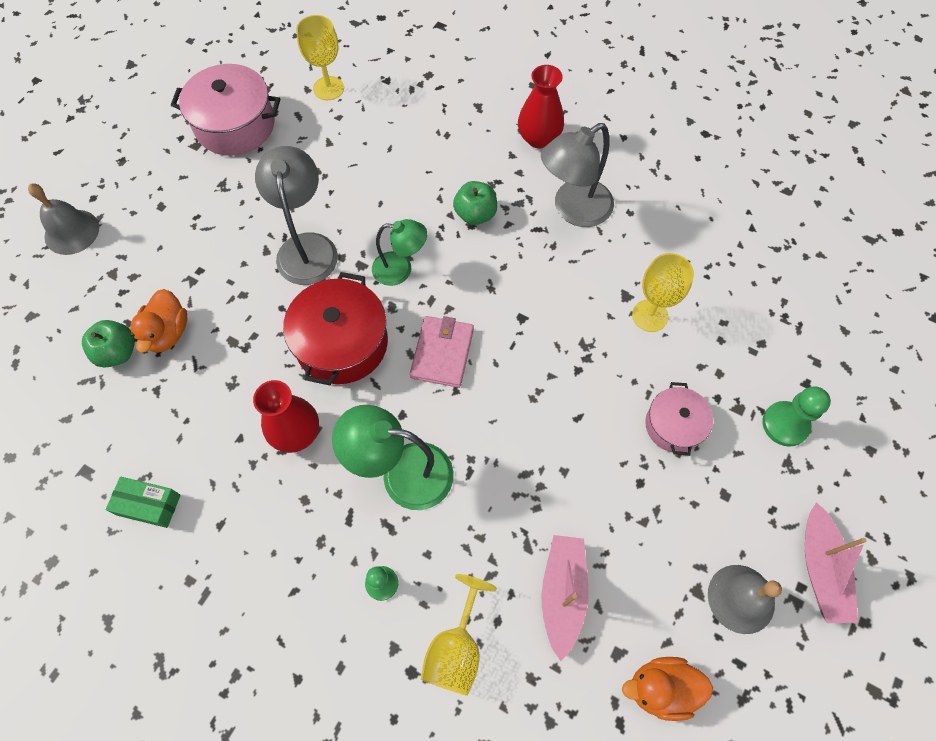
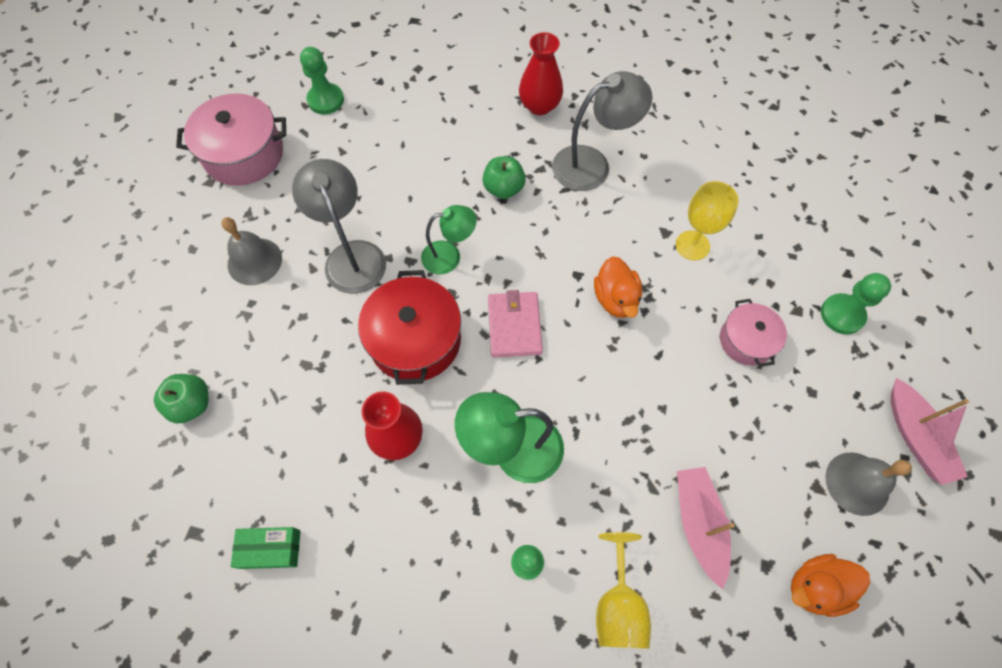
camera: 15 degrees left, 0 degrees up
(72, 232) = (106, 295): grey bell -> grey bell (254, 261)
(168, 333) = (238, 372): orange duck -> orange duck (615, 299)
(328, 88) = (326, 100): yellow goblet -> green pawn
(573, 210) = (592, 164): grey lamp -> grey lamp turned 150 degrees counterclockwise

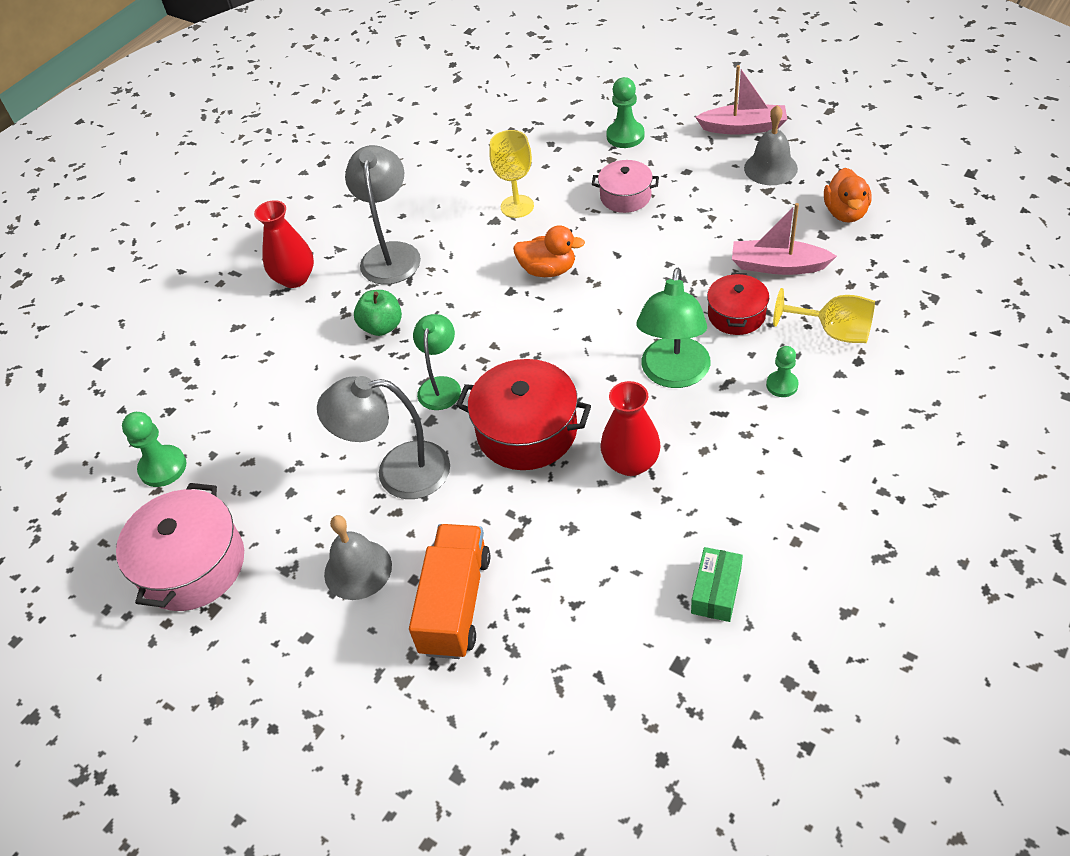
camera: 65 degrees left, 15 degrees down
(192, 404) = (521, 654): green apple -> none
(232, 340) = (455, 604): none -> orange truck
(514, 326) = (544, 349): pink wallet -> none
(611, 494) = (736, 315): none -> red pot

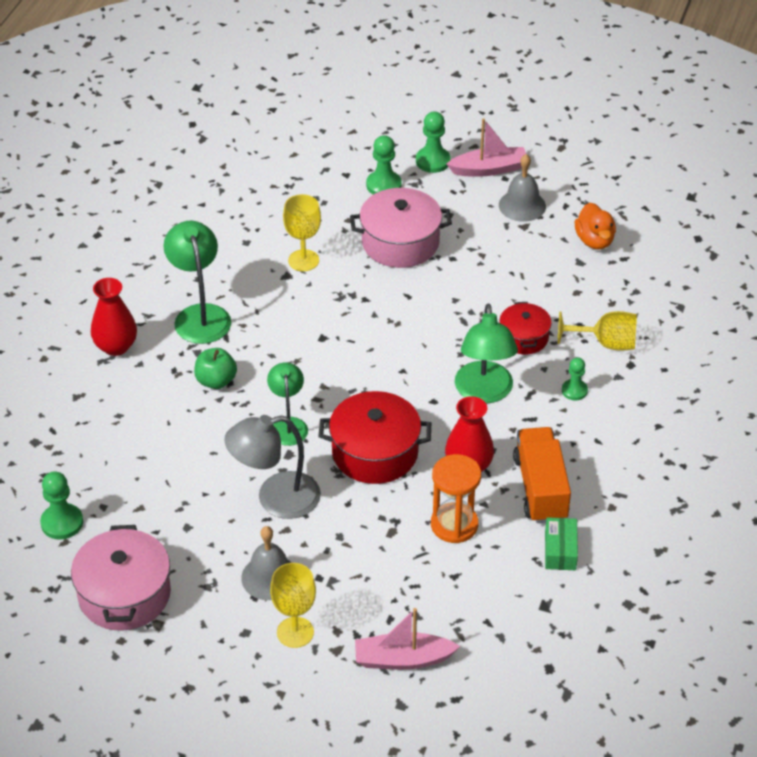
camera: 20 degrees left, 5 degrees down
(362, 648) = (295, 632): none -> yellow goblet
(391, 254) = (200, 315): grey lamp -> green lamp
(455, 604) = (359, 590): orange truck -> orange truck (540, 488)
(548, 270) = (350, 315): orange duck -> none
(593, 536) = (454, 525): none -> orange hourglass
(625, 196) = (400, 242): pink pot -> pink pot, size x1.67
(684, 115) = (433, 161): none -> green pawn
(778, 266) = (548, 292): pink boat -> pink boat (402, 659)

